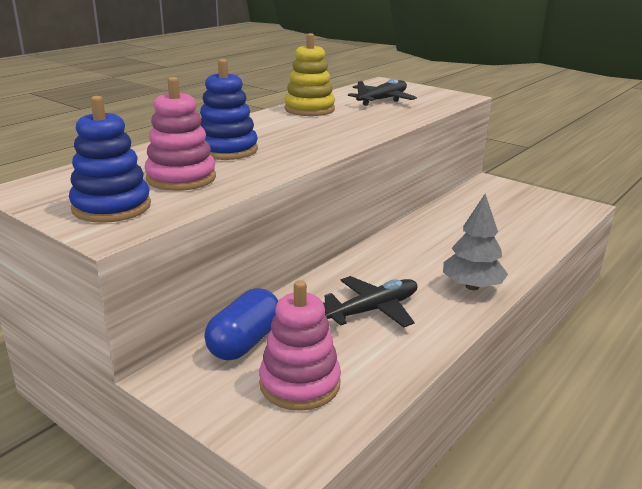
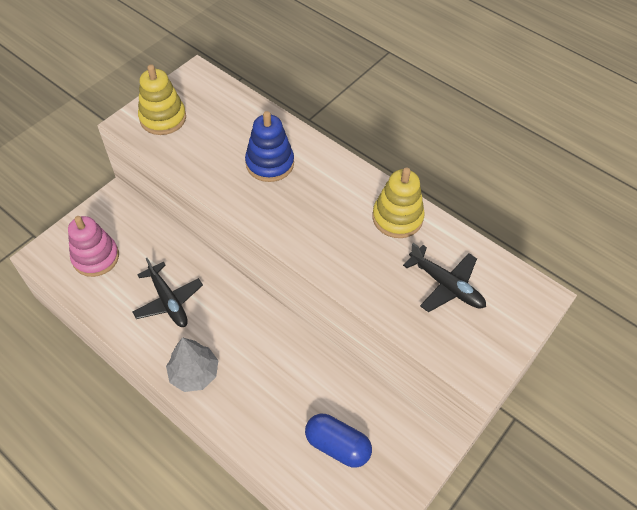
camera: 90 degrees right, 30 degrees up
(111, 207) = (163, 118): blue stacking toy -> yellow stacking toy
(181, 178) = (209, 144): pink stacking toy -> none
(244, 342) = (141, 229): blue capsule -> blue capsule (337, 445)

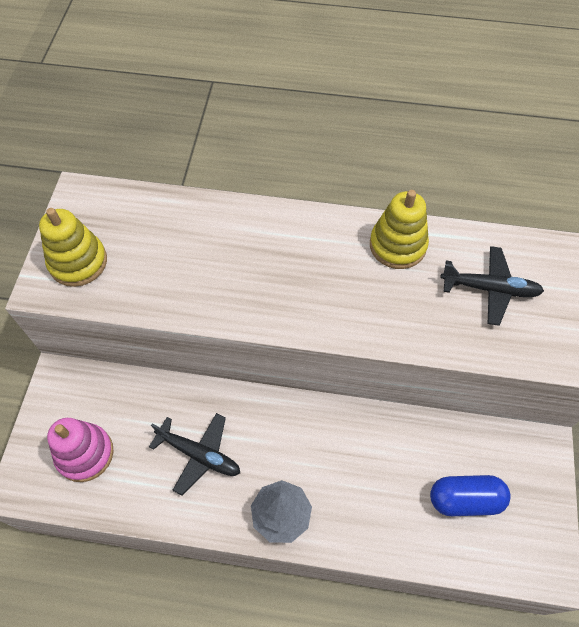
camera: 30 degrees left, 5 degrees up
(270, 163) = (232, 254): blue stacking toy -> none

